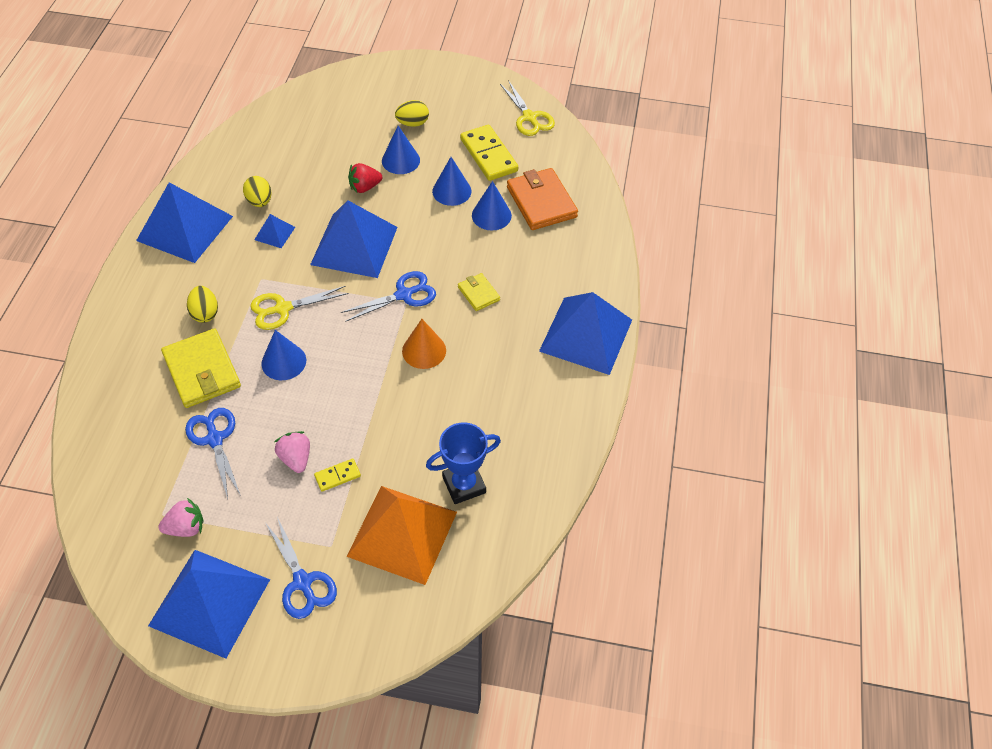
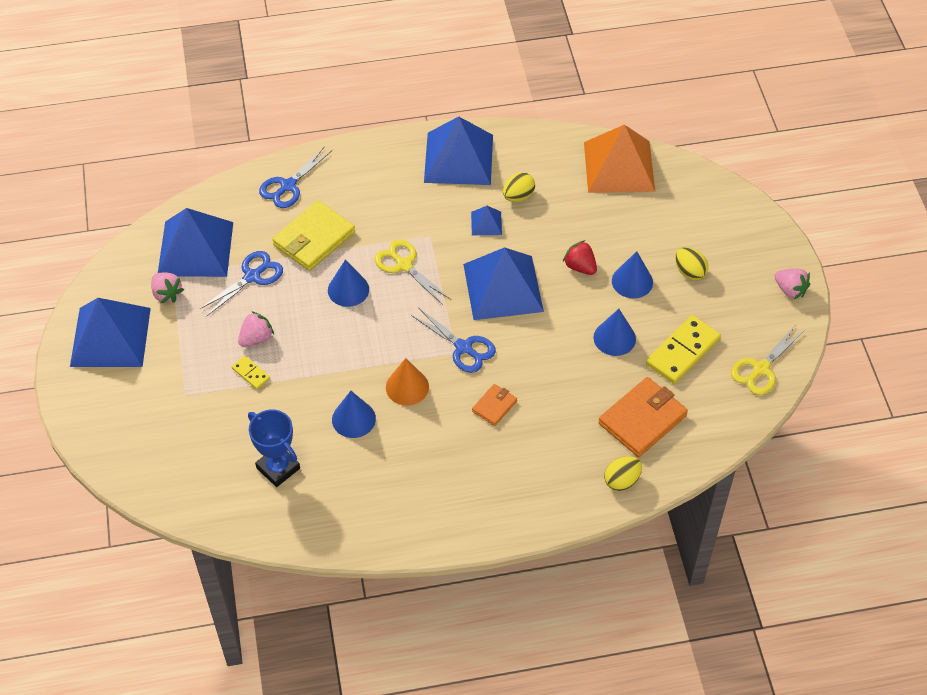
camera: 70 degrees right, 0 degrees up
(205, 313) = (373, 214): yellow egg -> yellow egg (621, 480)
(302, 582) = (147, 389): blue scissors -> blue scissors (288, 186)
(402, 534) = (214, 440): orange pyramid -> orange pyramid (619, 166)
(465, 75) = (790, 290): none -> pink strawberry
(478, 293) = (494, 406): yellow wallet -> orange wallet
(491, 215) = (600, 382): blue cone -> blue cone (353, 419)
(586, 335) = (487, 512): blue pyramid -> blue pyramid (195, 248)

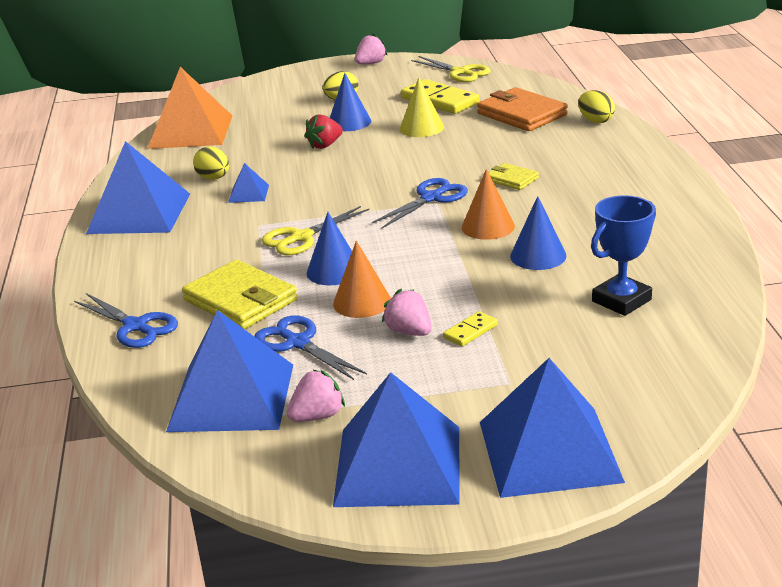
camera: 85 degrees left, 25 degrees down
(300, 309) = (362, 302): none -> orange cone
(494, 406) = (512, 179): orange wallet -> yellow wallet
(503, 287) = (346, 181): blue pyramid -> blue pyramid (549, 451)
(614, 338) = (421, 128): blue cone -> yellow cone

